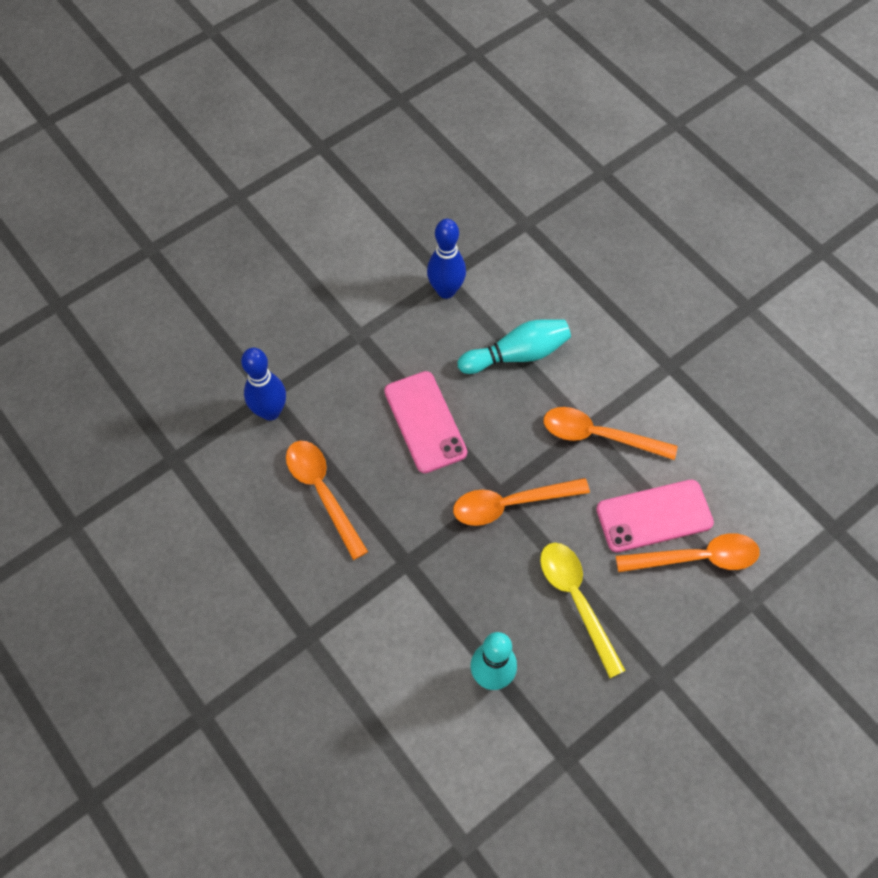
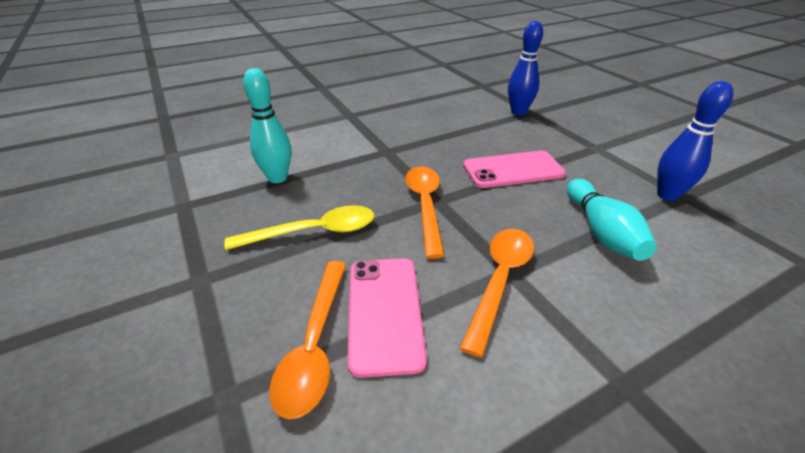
camera: 100 degrees right, 25 degrees down
(322, 492) = (452, 125): orange spoon -> none

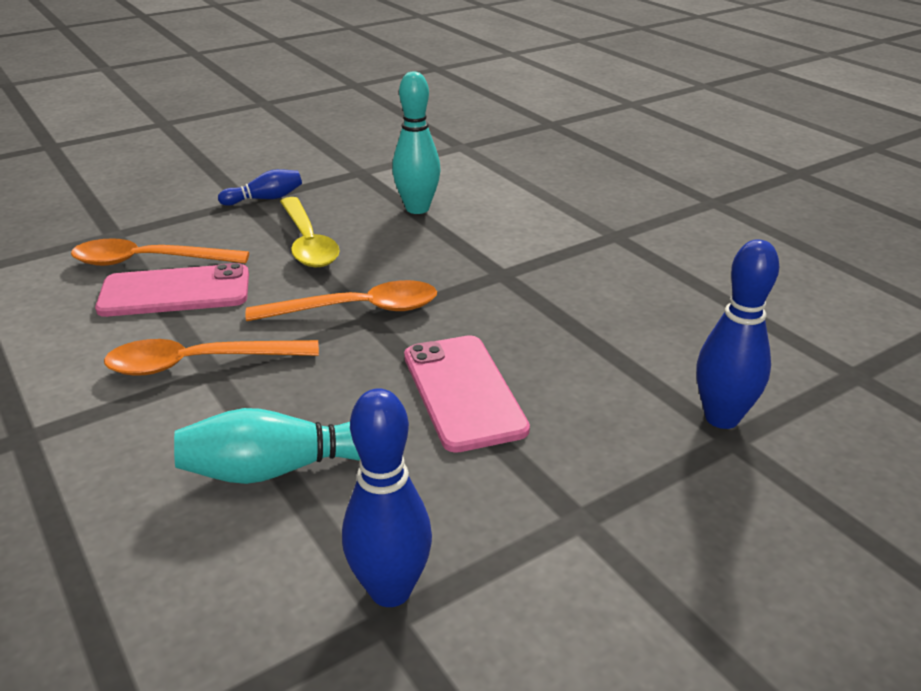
camera: 85 degrees right, 5 degrees down
(204, 264) = (265, 199): none -> blue bowling pin
(500, 280) = (199, 363): orange spoon -> orange spoon turned 150 degrees clockwise

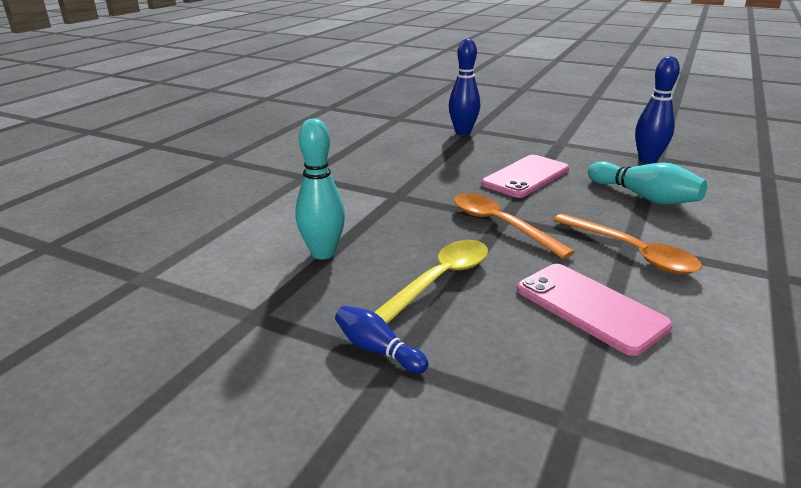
camera: 120 degrees left, 5 degrees down
(149, 261) = (577, 353): orange spoon -> none

